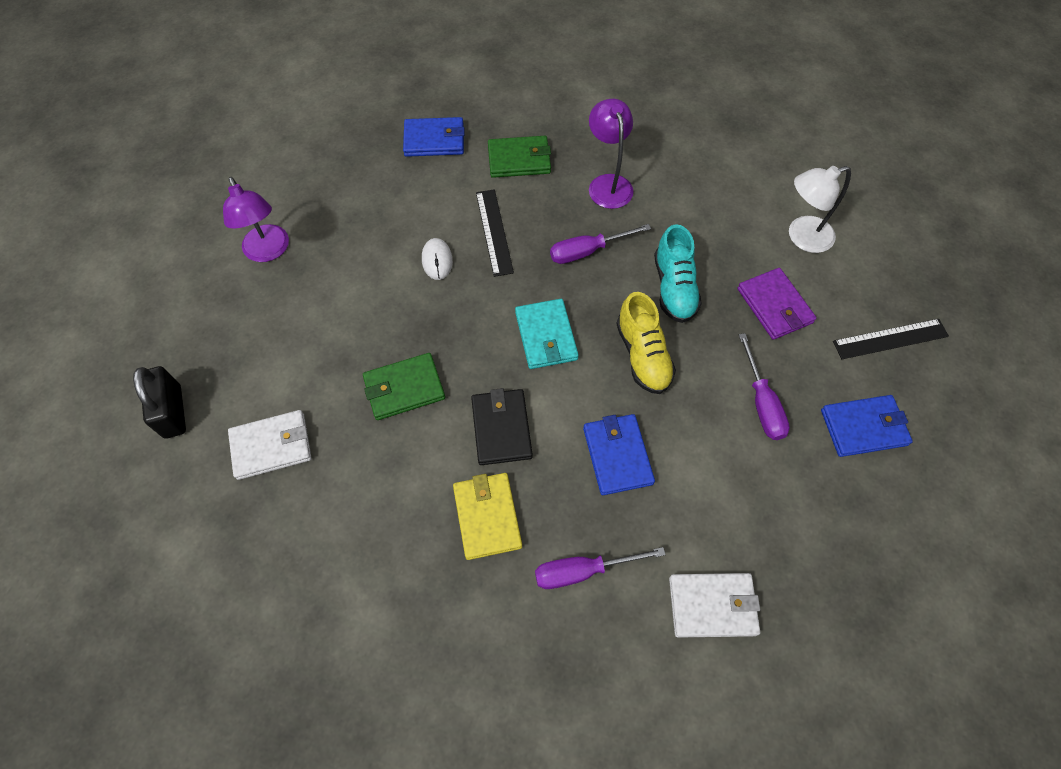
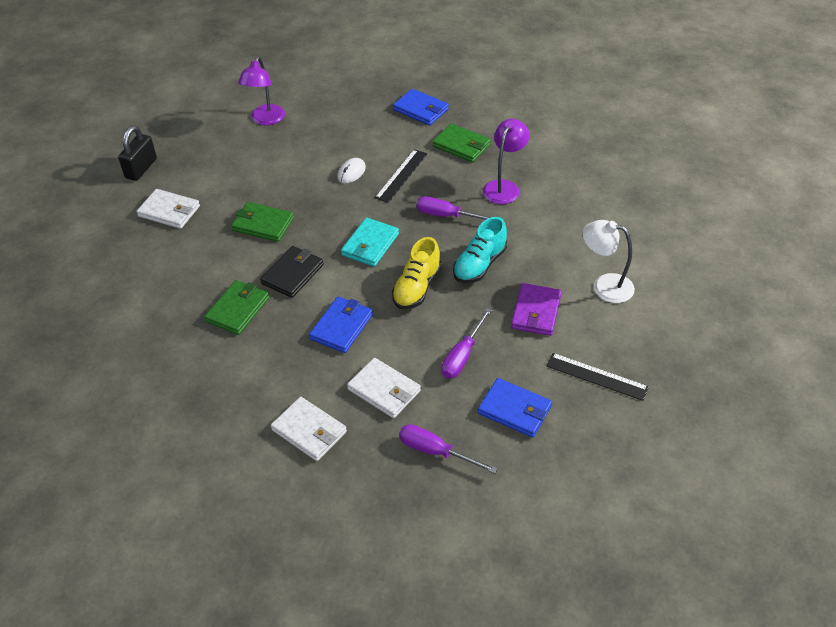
camera: 40 degrees right, 15 degrees down
(487, 516) = (238, 309): yellow wallet -> green wallet
(583, 571) = (258, 367): purple screwdriver -> purple screwdriver (435, 451)
(732, 498) = (384, 390): none -> white wallet

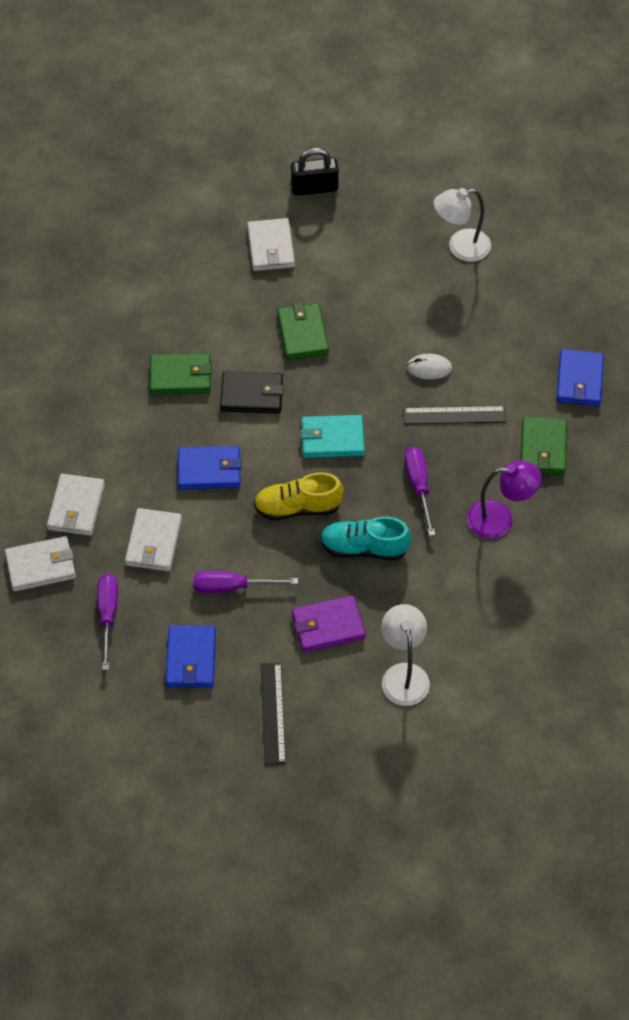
camera: 60 degrees right, 10 degrees up
(265, 120) = (460, 247): purple lamp -> white lamp
(351, 482) = (41, 566): none -> white wallet

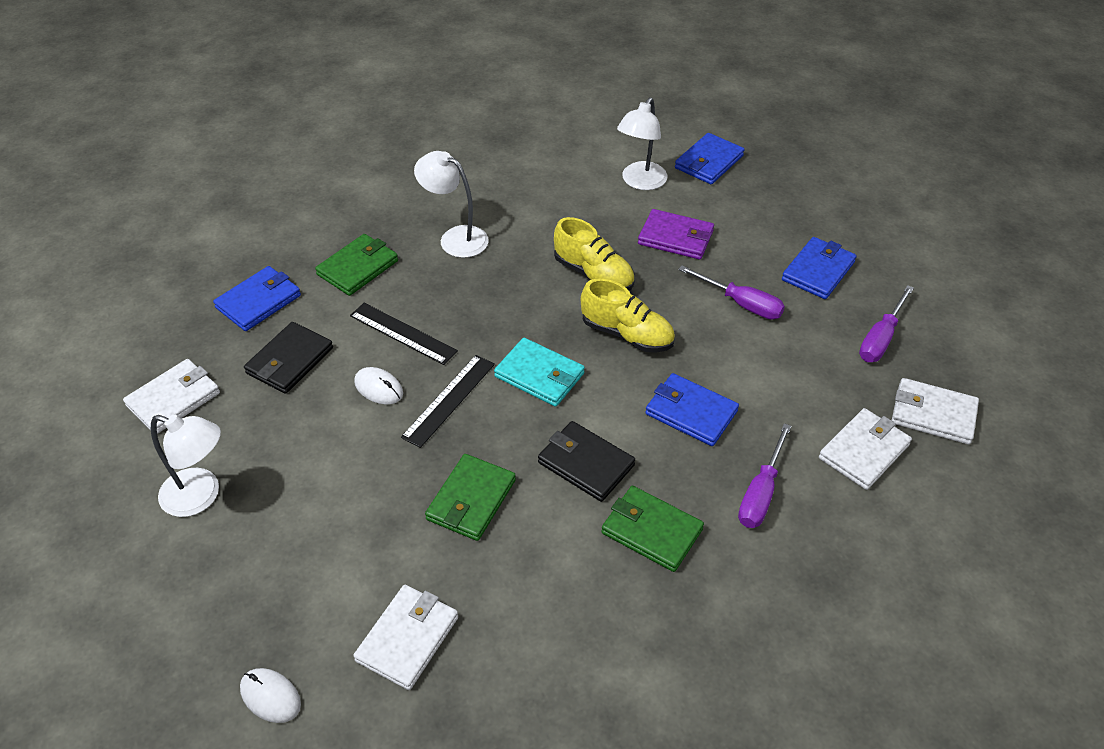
camera: 145 degrees left, 10 degrees down
(153, 542) = (796, 376): white wallet -> white wallet (174, 399)
(273, 713) = (769, 206): black ruler -> black ruler (449, 400)
(314, 188) = (270, 696): black padlock -> white mouse
(362, 740) = (708, 162): none -> blue wallet
(364, 548) = (593, 274): turquoise shoe -> yellow shoe
(418, 486) = (498, 295): purple screwdriver -> purple screwdriver (761, 493)
(500, 519) = (455, 238): purple lamp -> white lamp
(507, 352) = (289, 361): none -> black wallet

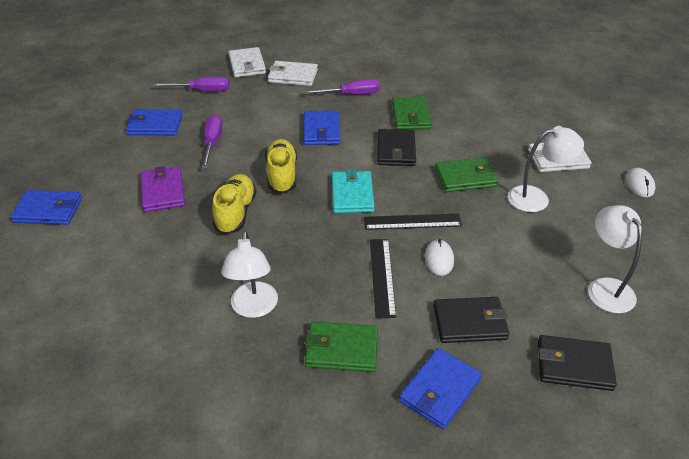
camera: 125 degrees left, 5 degrees down
(174, 399) = (574, 365): white wallet -> black wallet
(259, 301) = (439, 390): blue wallet -> blue wallet turned 60 degrees counterclockwise
(640, 182) = (101, 235): white lamp -> white lamp (536, 198)

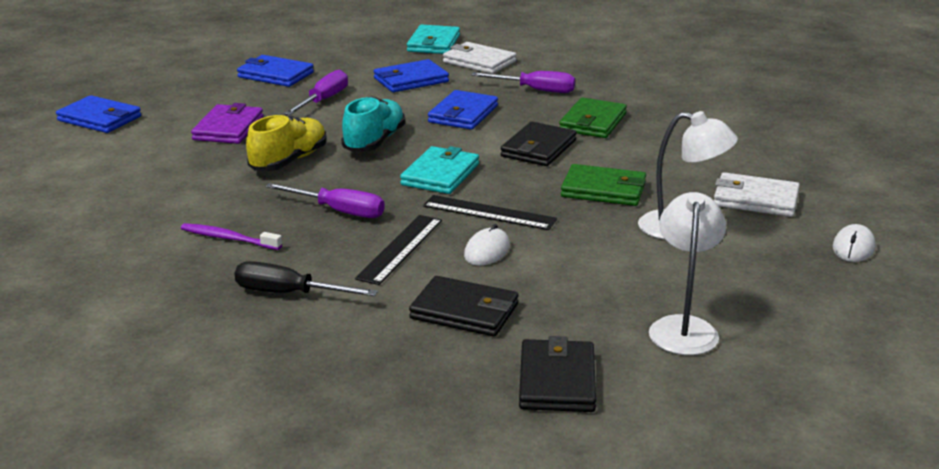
camera: 25 degrees right, 15 degrees down
(202, 91) = (357, 56): purple screwdriver -> purple screwdriver (339, 211)
(247, 65) = (433, 43): white wallet -> turquoise wallet
(254, 308) = (228, 238): white lamp -> purple toothbrush
(282, 175) = (374, 142): yellow shoe -> turquoise shoe
(341, 349) = (289, 293): green wallet -> black screwdriver
(439, 390) = (364, 355): blue wallet -> blue wallet (410, 80)
(574, 365) = (557, 381): black wallet -> black wallet turned 60 degrees clockwise

